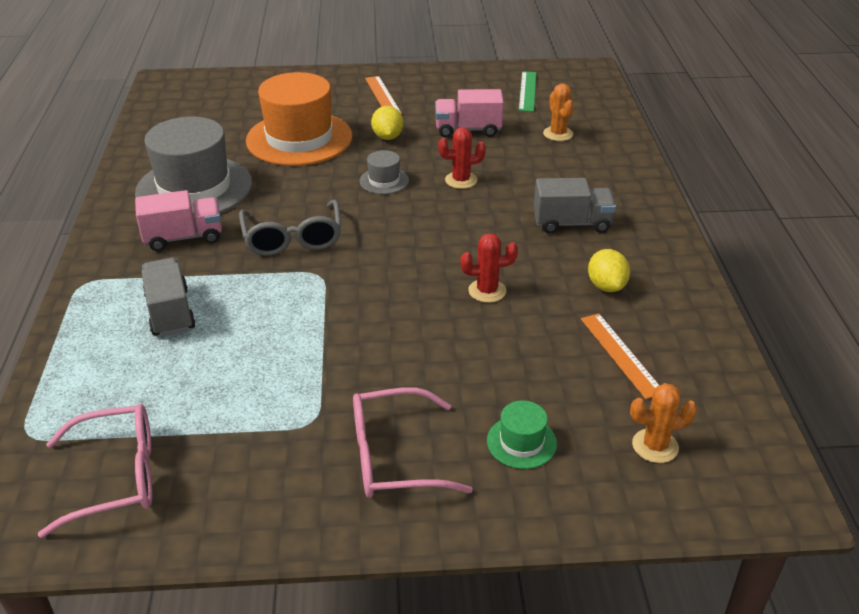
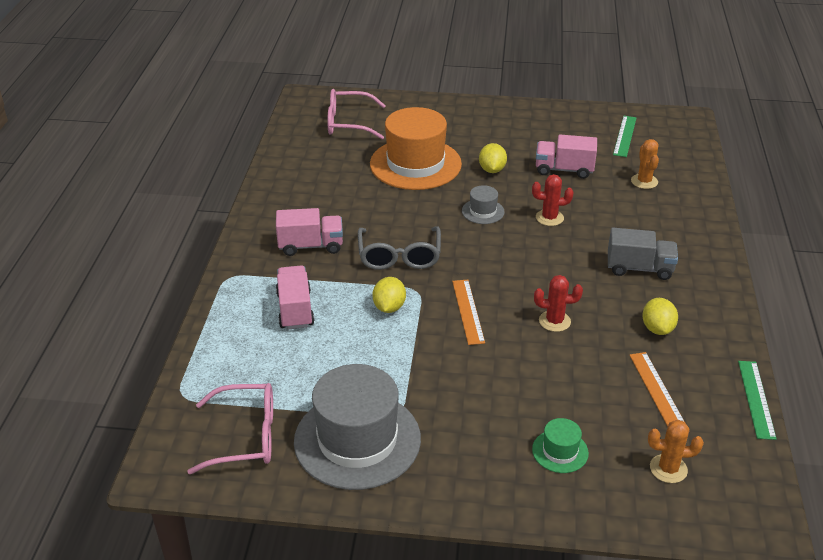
camera: 10 degrees right, 0 degrees up
(170, 312) = (295, 310): grey truck -> pink truck
(194, 188) = (323, 202): grey hat -> grey hat (357, 440)
(287, 297) = (389, 307): none -> yellow lemon
(383, 96) = (493, 129): orange ruler -> orange ruler (468, 311)
(394, 457) = (457, 449): pink glasses -> pink glasses (348, 123)
(736, 351) = (756, 399): none -> green ruler

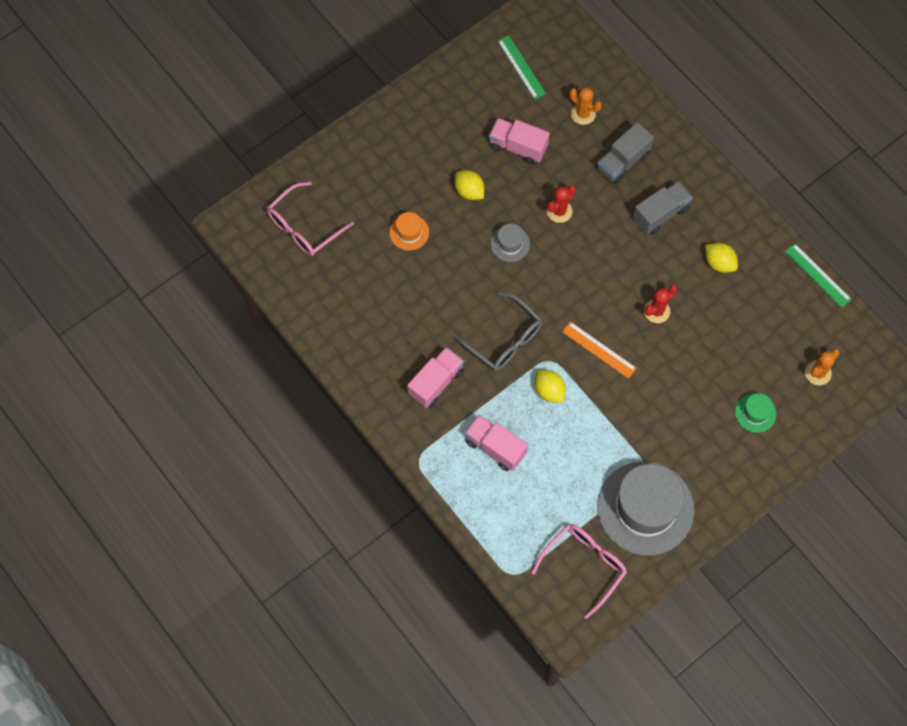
camera: 45 degrees left, 30 degrees up
(415, 164) = (409, 232): orange hat -> orange hat, size x0.44
(564, 170) = (518, 147): pink truck -> pink truck turned 60 degrees clockwise
(644, 222) = (623, 162): none -> grey truck
(657, 389) = (762, 316): orange ruler -> none

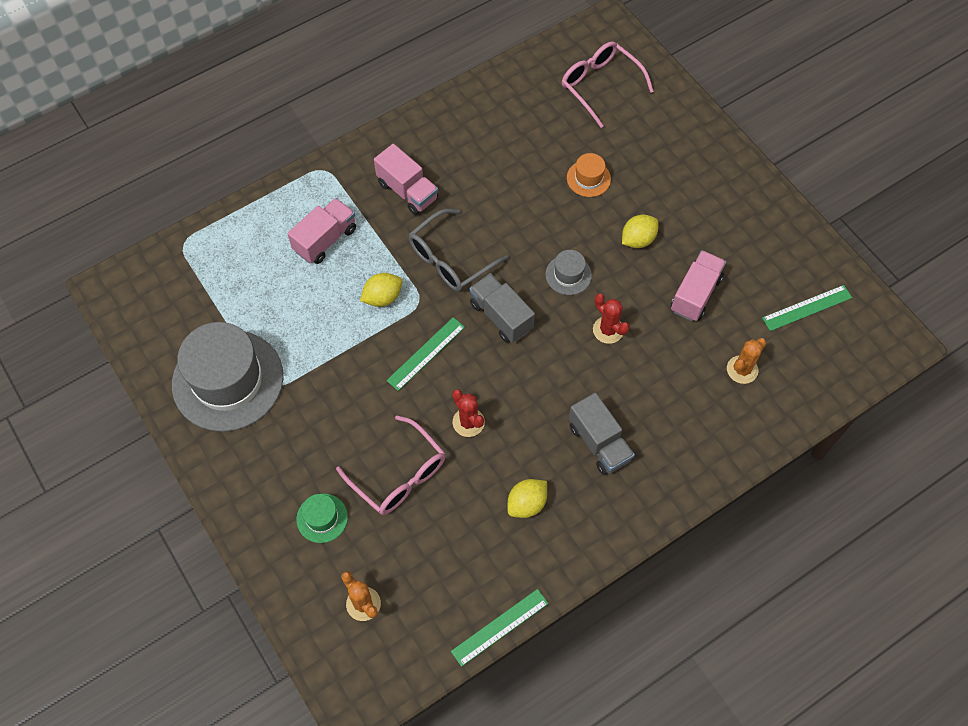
camera: 95 degrees right, 5 degrees down
(584, 566) = (176, 311): pink glasses -> pink glasses (398, 474)
(599, 350) = (426, 354): orange ruler -> green ruler
(623, 162) = (674, 408): grey truck -> grey truck (501, 316)

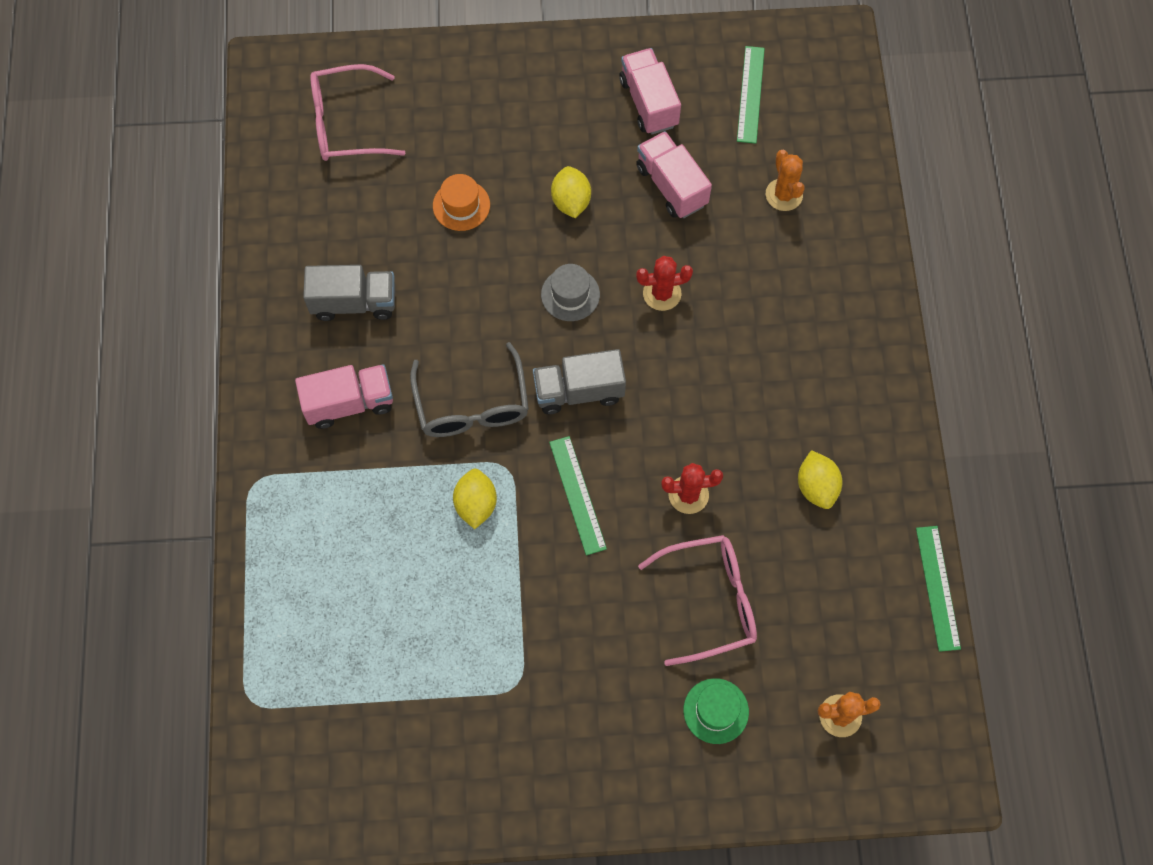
camera: 60 degrees left, 5 degrees up
(228, 380) = (478, 735): grey hat -> none
(325, 239) = (356, 529): pink truck -> pink truck (648, 102)
(599, 443) = (787, 377): grey truck -> grey truck (354, 302)

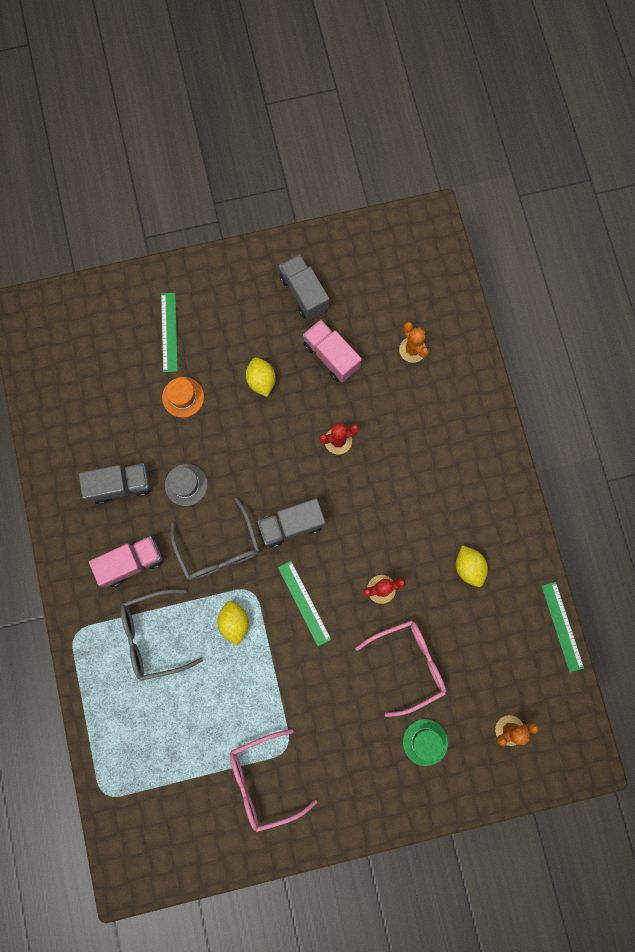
camera: 10 degrees left, 10 degrees up
(347, 124) = (88, 346): pink glasses -> pink glasses (264, 780)
(361, 503) = (154, 636): none -> grey glasses
(570, 294) = (273, 453): grey hat -> grey hat (186, 485)
(648, 102) = (304, 293): pink truck -> grey truck
(750, 94) = (376, 274): green ruler -> green ruler (169, 332)

